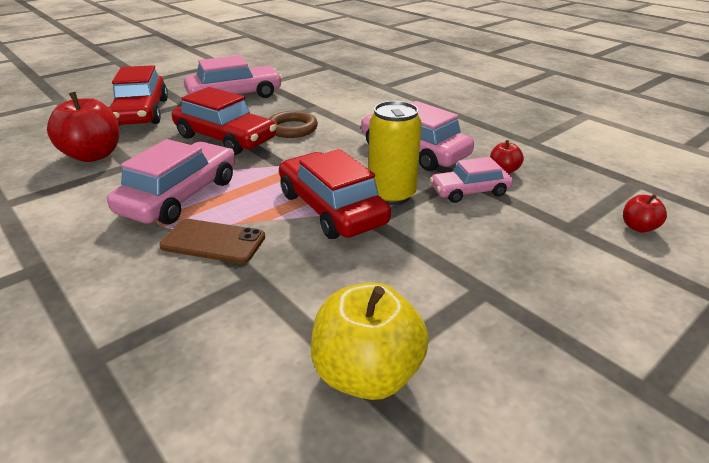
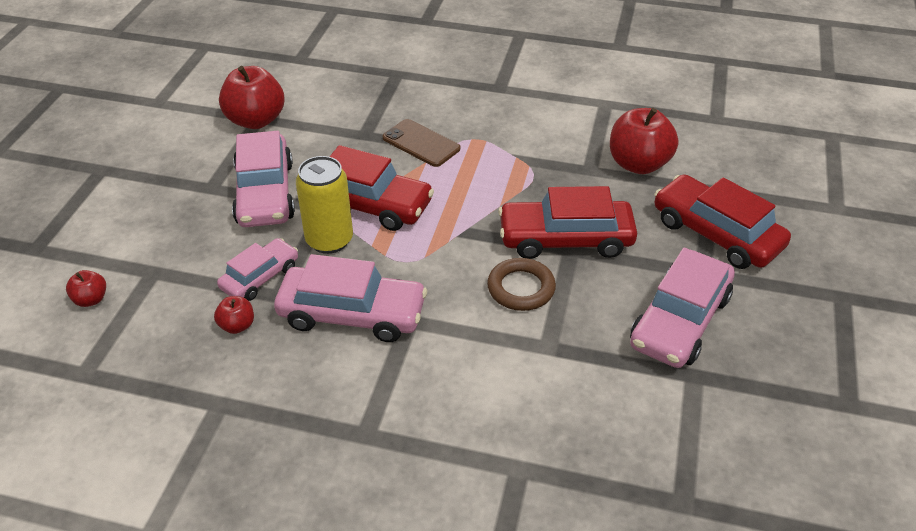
camera: 145 degrees right, 10 degrees up
(180, 196) = (498, 162): pink car -> pink car (265, 193)
(213, 241) = (421, 143): brown phone -> brown phone turned 60 degrees clockwise
(367, 374) = (256, 120): yellow apple -> red apple

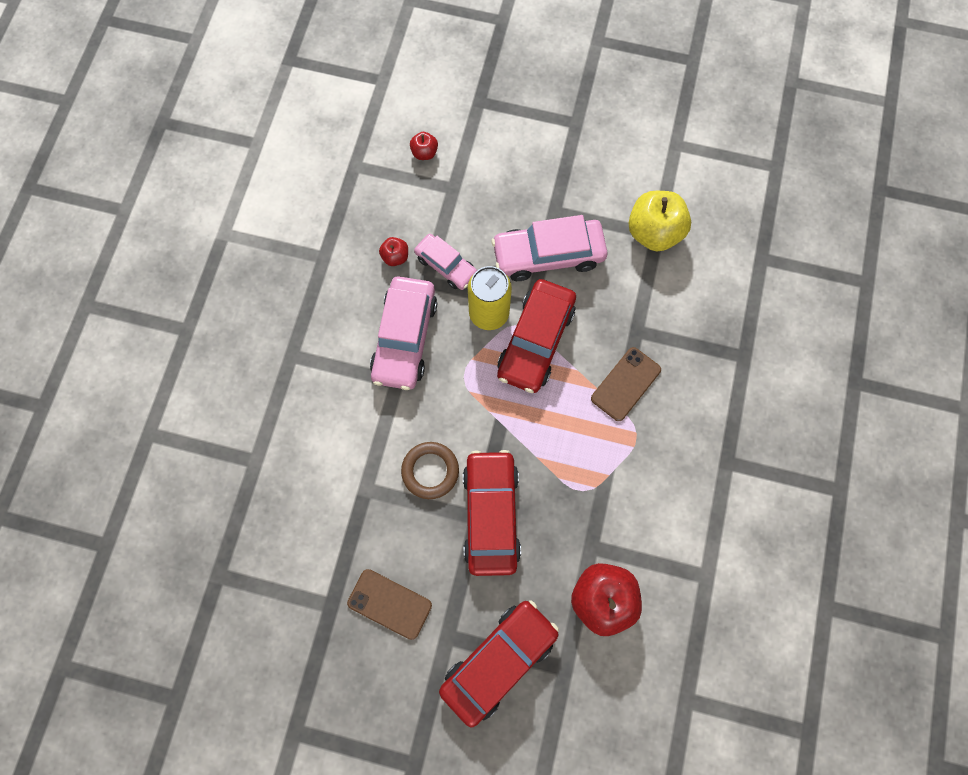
camera: 90 degrees right, 30 degrees up
(256, 120) = (653, 232): red apple -> yellow apple
(679, 321) = (389, 604): pink car -> brown phone

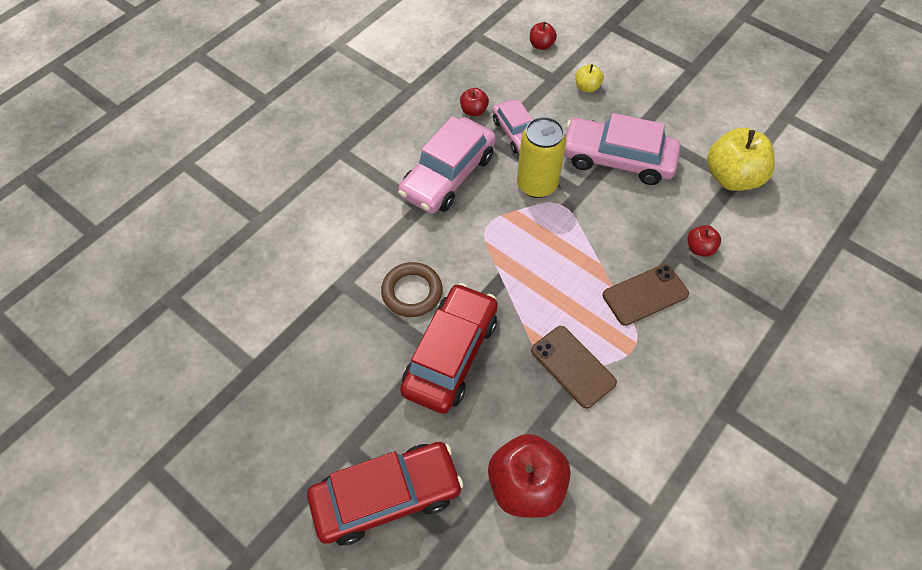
camera: 25 degrees right, 15 degrees down
(389, 604) = (308, 392): brown phone -> brown phone (573, 366)
(488, 185) = (587, 87): none -> yellow apple
(535, 341) = (571, 223): red car -> none
(653, 318) = (699, 248): none -> red apple

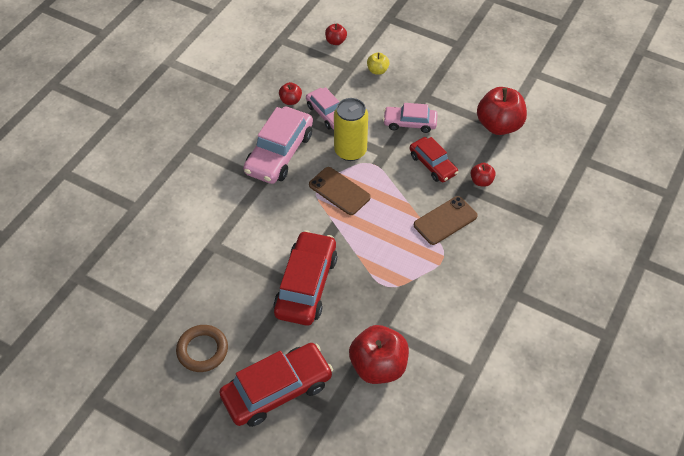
camera: 10 degrees left, 5 degrees down
(412, 292) = (268, 244): brown ring -> brown ring (202, 350)
(573, 366) = (399, 279): brown phone -> brown phone (339, 191)
(617, 159) = (410, 123): pink car -> pink car, size x0.60
(639, 217) = (432, 164): none -> red car
(732, 177) = (499, 125): yellow apple -> red apple

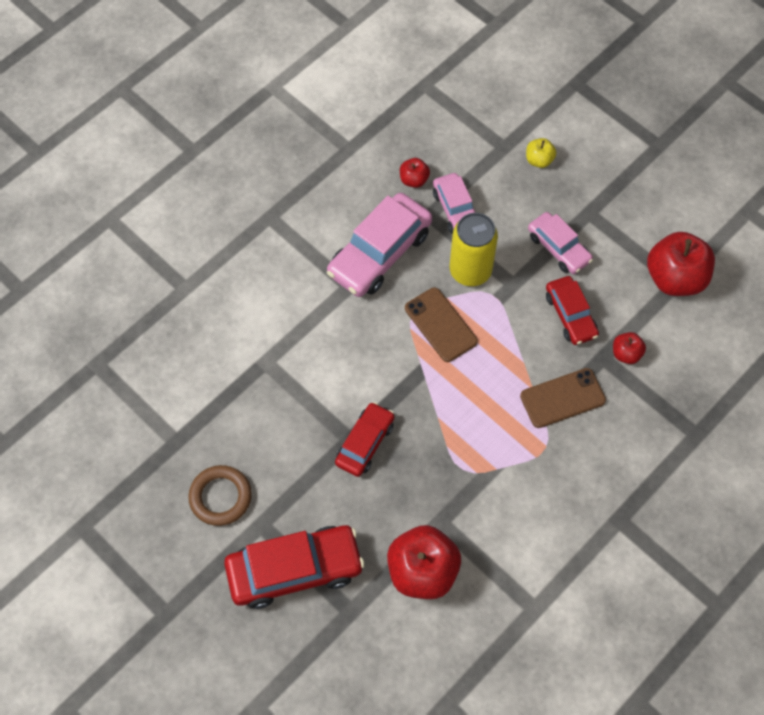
camera: 15 degrees right, 10 degrees up
(306, 285) = (365, 443): red car -> red car, size x0.60
(335, 41) = (496, 104): red apple -> none
(410, 123) = (558, 248): pink car -> pink car turned 150 degrees counterclockwise

